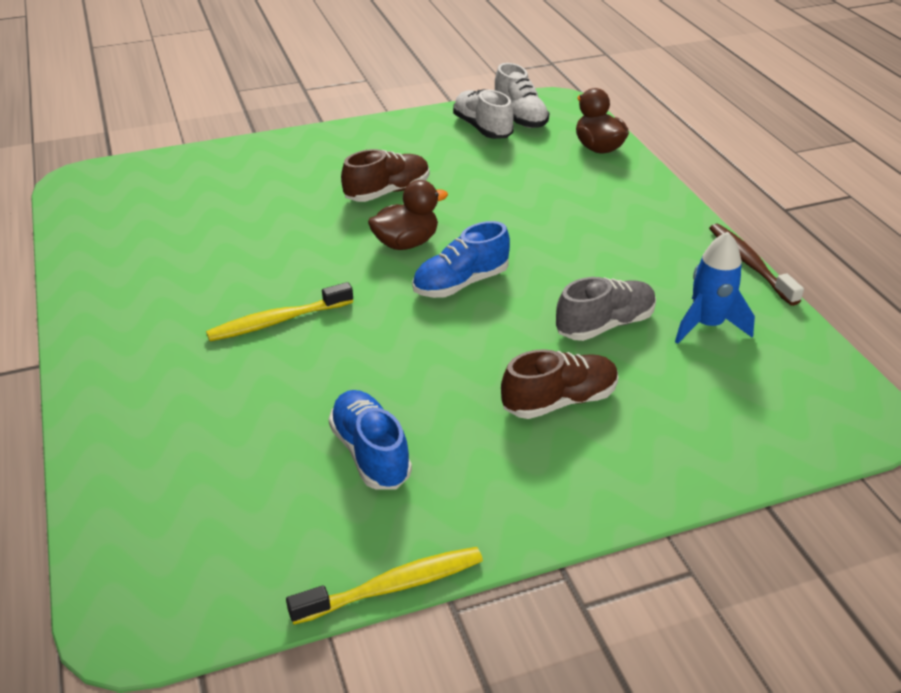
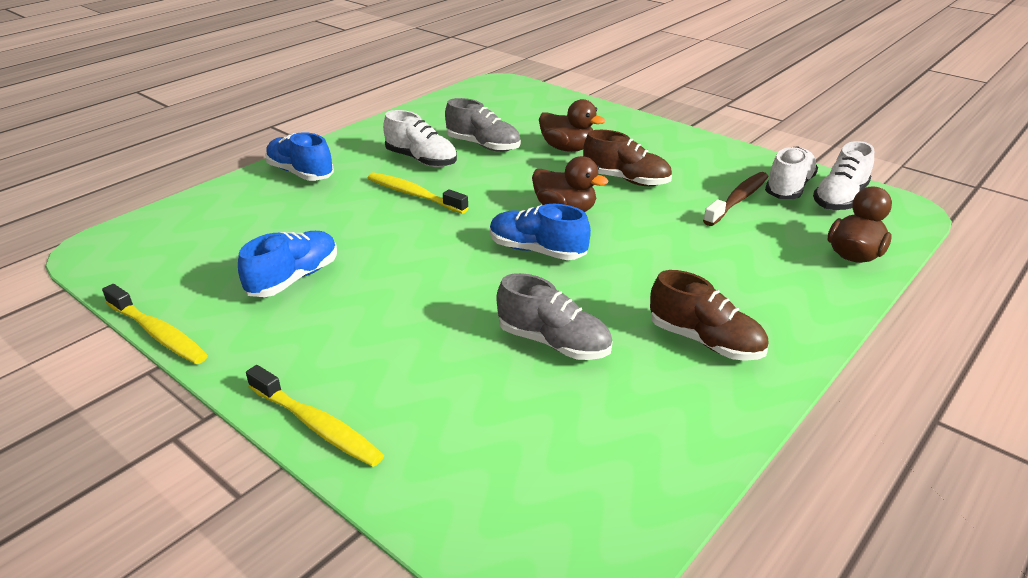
camera: 60 degrees right, 5 degrees down
(126, 390) = (300, 173): none -> blue shoe
(204, 292) = (421, 160): none -> white shoe
(221, 243) = (483, 145): none -> grey shoe
(290, 198) = (567, 148): none -> brown duck
(559, 401) = (419, 348): brown shoe -> brown shoe (705, 341)
(631, 495) = (317, 426): none -> yellow toothbrush
(707, 325) = (618, 410): blue rocket -> none
(749, 264) = (771, 414): brown toothbrush -> brown toothbrush (738, 199)

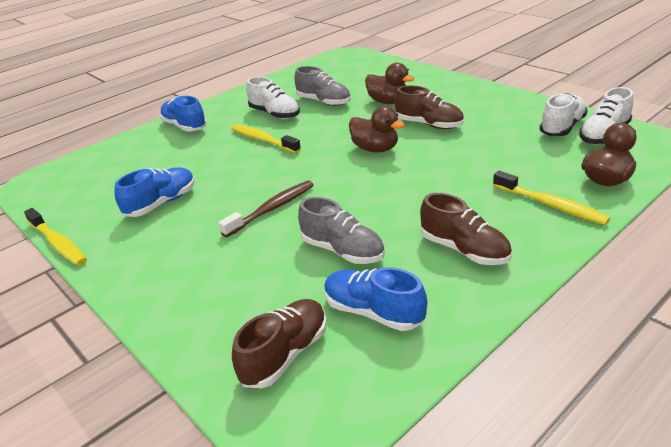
camera: 10 degrees right, 0 degrees up
(317, 426) = (152, 311): yellow toothbrush -> yellow toothbrush (551, 205)
(510, 478) = (285, 354): none -> brown shoe
(537, 251) = (346, 180): blue shoe -> blue shoe (373, 312)
(738, 199) = (517, 138): brown toothbrush -> brown toothbrush (272, 209)

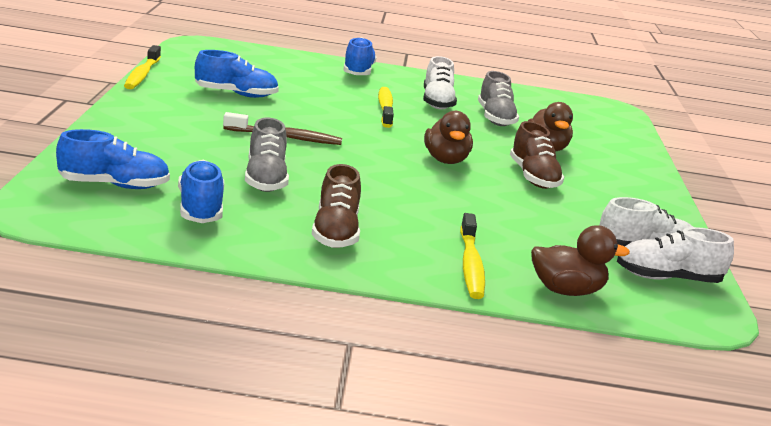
camera: 40 degrees right, 10 degrees down
(285, 354) = (114, 185): brown shoe -> blue shoe

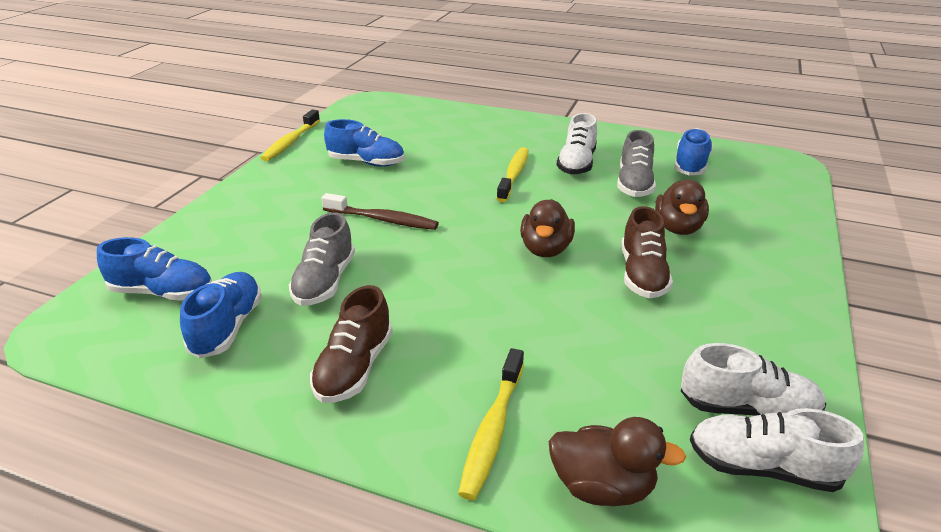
camera: 20 degrees right, 10 degrees up
(358, 72) = (510, 127): blue shoe -> blue shoe (690, 165)

